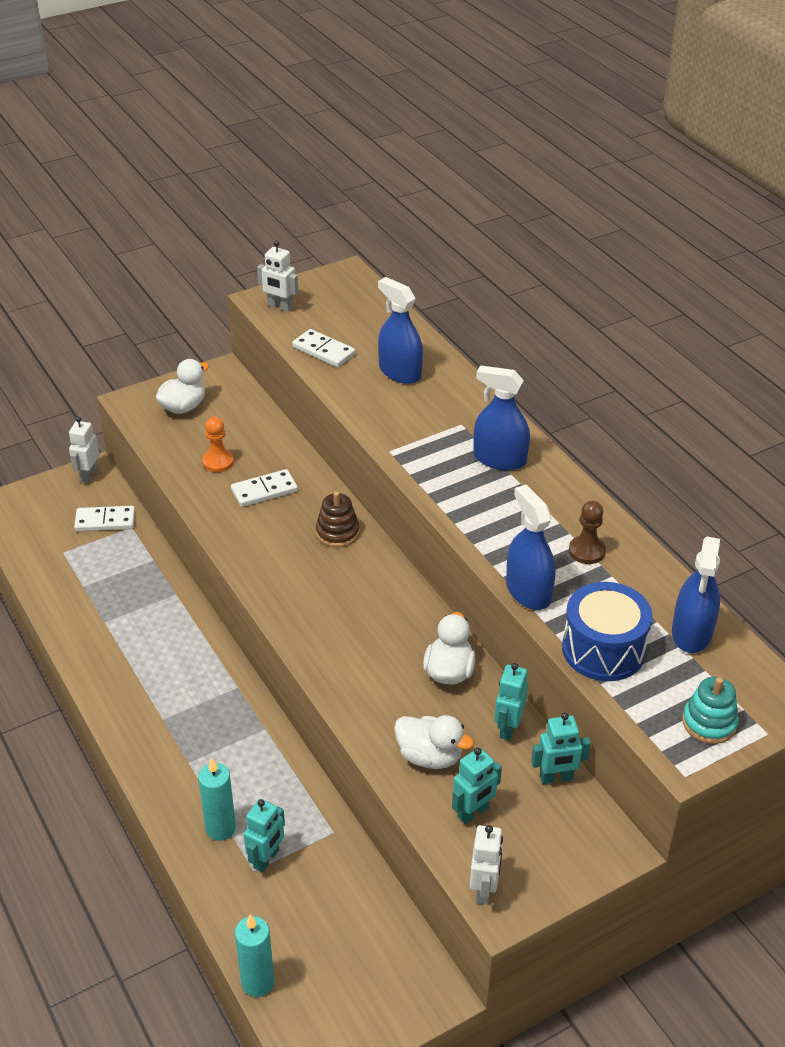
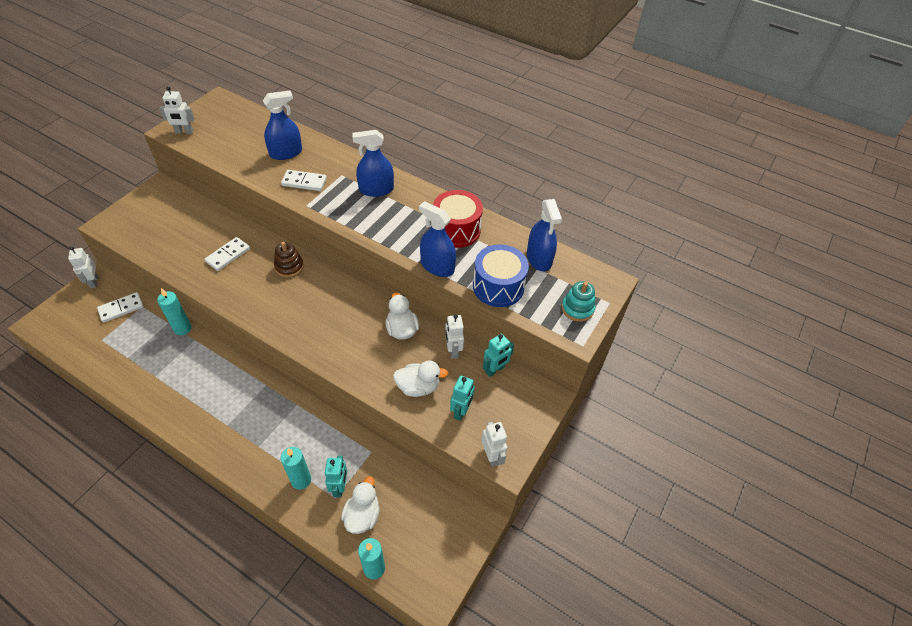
camera: 30 degrees left, 10 degrees up
(168, 574) = (182, 328): none -> turquoise candle
(183, 407) = (144, 217): white duck -> white duck (362, 515)
(218, 462) = (187, 246): orange pawn -> none
(324, 351) = (229, 153): white domino -> white domino (304, 182)
(400, 372) = (286, 153): blue spray bottle -> blue spray bottle turned 135 degrees clockwise
(508, 728) = (453, 351): turquoise robot -> white robot
(586, 551) = (456, 230): brown pawn -> red drum

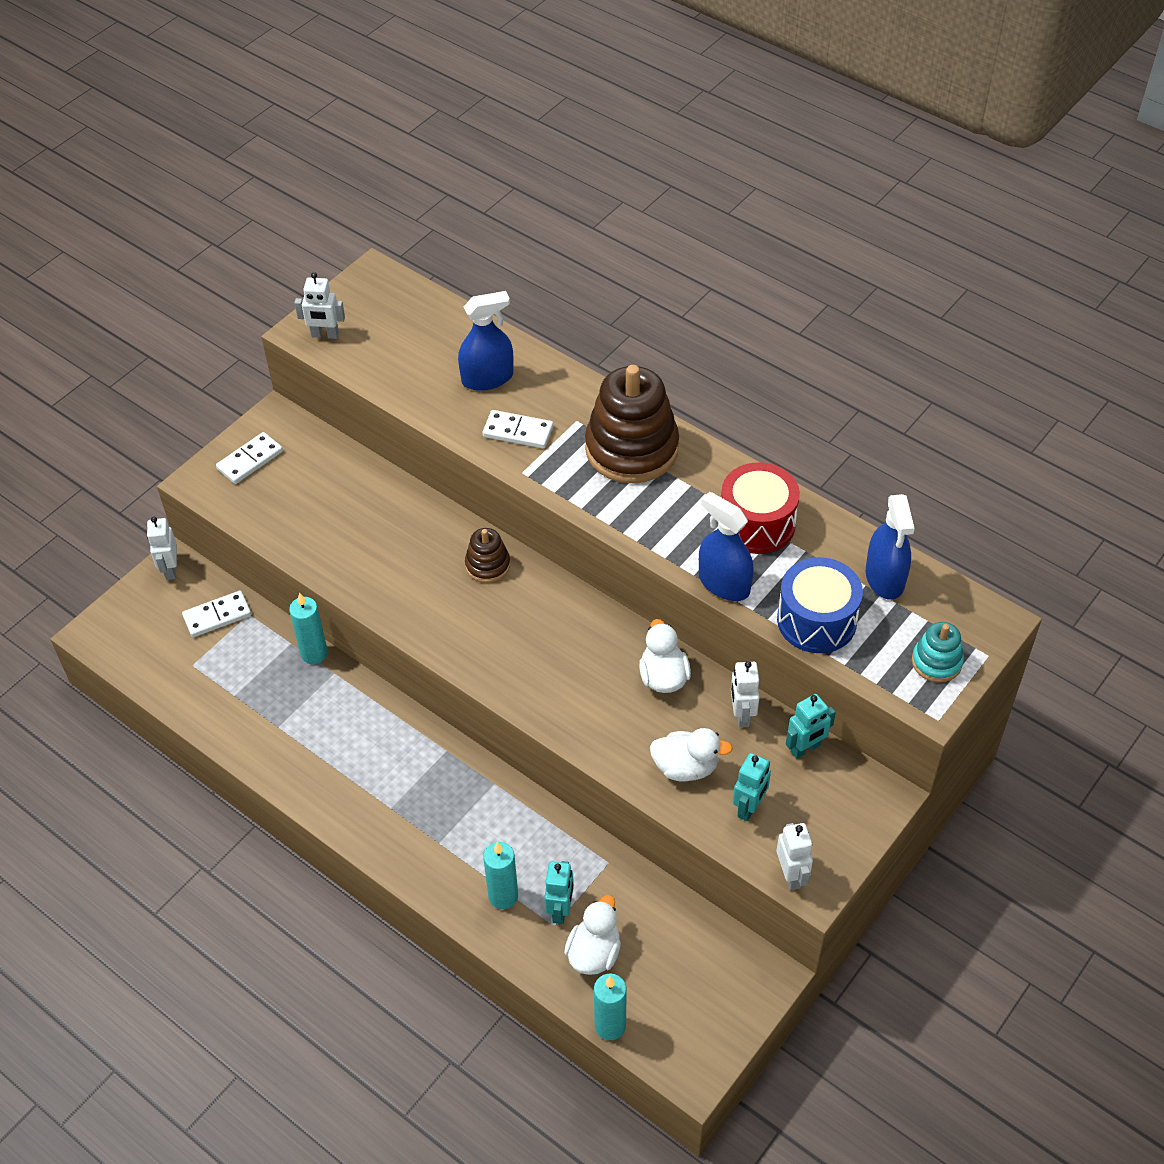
camera: 10 degrees right, 0 degrees up
(228, 255) = (392, 542): white domino -> white domino (250, 460)
(376, 189) = (631, 449): blue spray bottle -> brown stacking toy

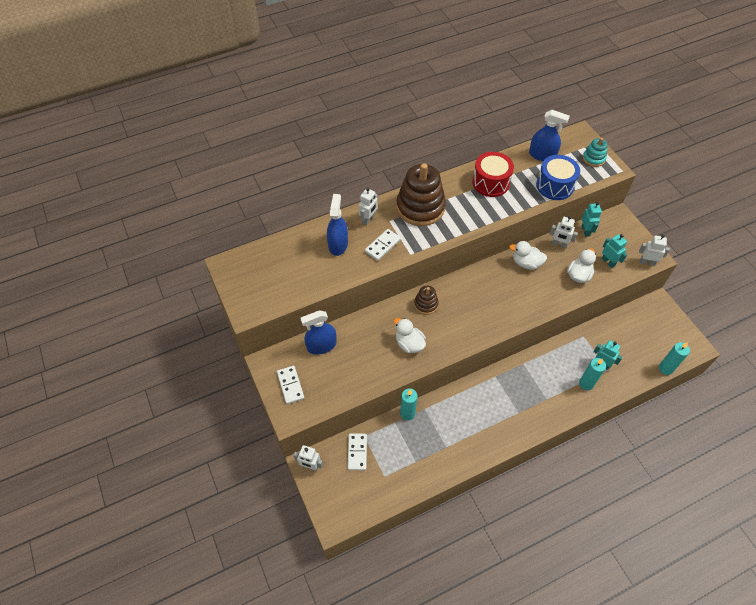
camera: 65 degrees left, 5 degrees up
(325, 335) = (257, 303): white robot -> white robot (368, 219)
(594, 953) = (627, 360): white duck -> white duck (409, 344)
(724, 583) = (519, 207): blue spray bottle -> blue spray bottle (321, 345)

